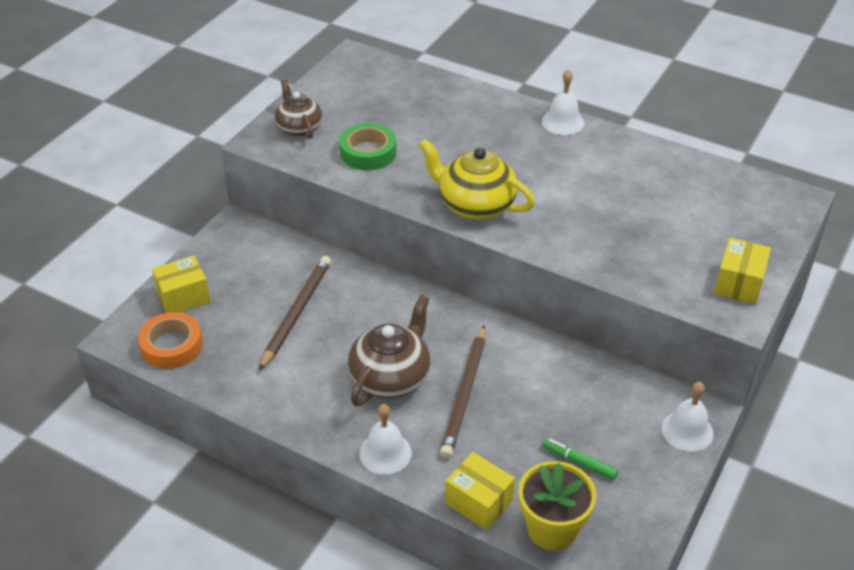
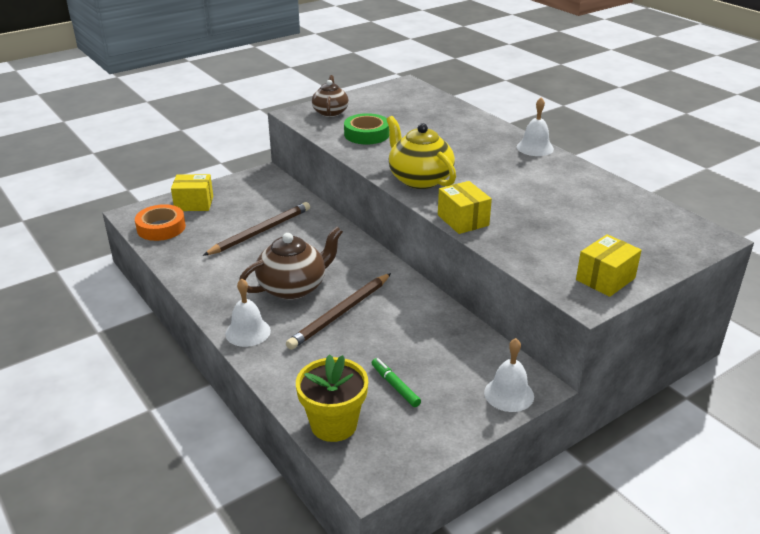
camera: 25 degrees right, 10 degrees down
(479, 502) = (290, 386): yellow box -> yellow box (463, 220)

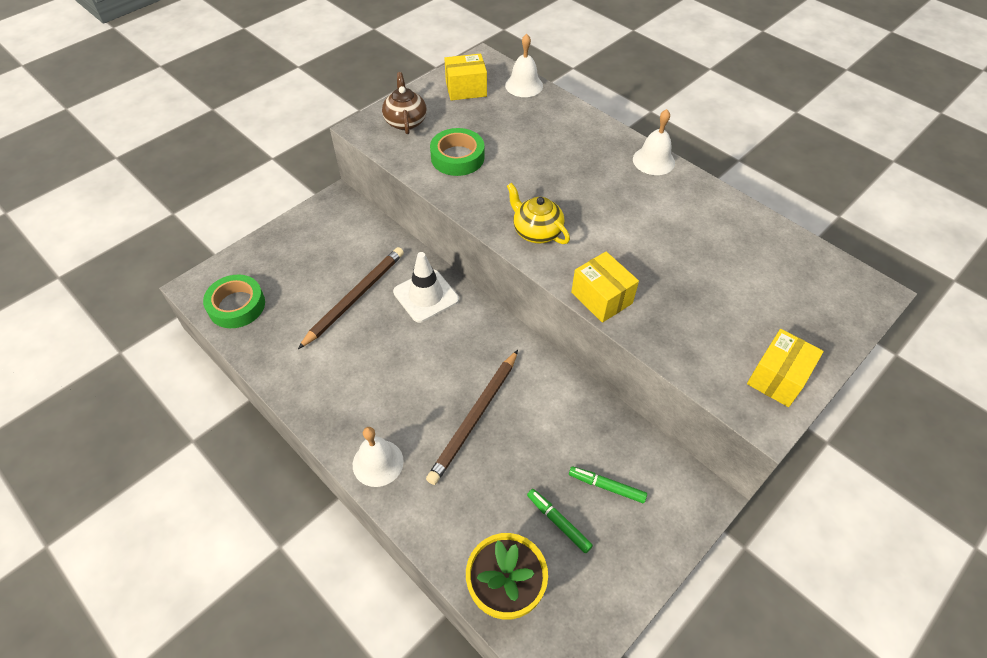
camera: 10 degrees left, 20 degrees up
(161, 228) = (236, 305): orange tape -> green tape
(194, 203) = (266, 260): yellow box -> yellow box (466, 89)
(293, 287) = (413, 383): brown teapot -> none
(321, 236) = (426, 296): none -> white traffic cone
(419, 179) = (536, 231): yellow teapot -> yellow teapot, size x0.66
(446, 368) = (607, 487): none -> green marker
(509, 394) = (680, 515): white bell -> white bell (524, 85)

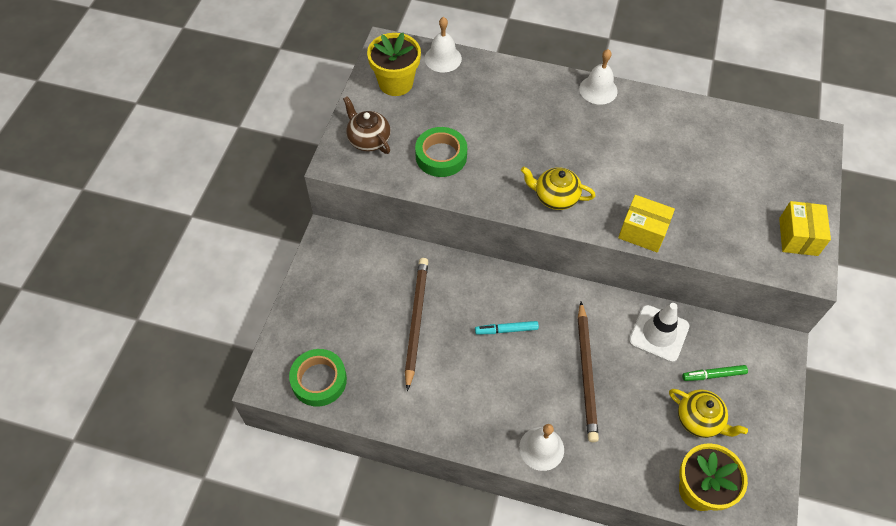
camera: 30 degrees left, 5 degrees up
(426, 296) = (473, 290): white traffic cone -> white traffic cone (658, 333)
(429, 343) = (506, 330): none -> turquoise marker
(466, 89) = (396, 83): yellow box -> yellow flower pot
(558, 522) = (699, 420): green marker -> yellow teapot

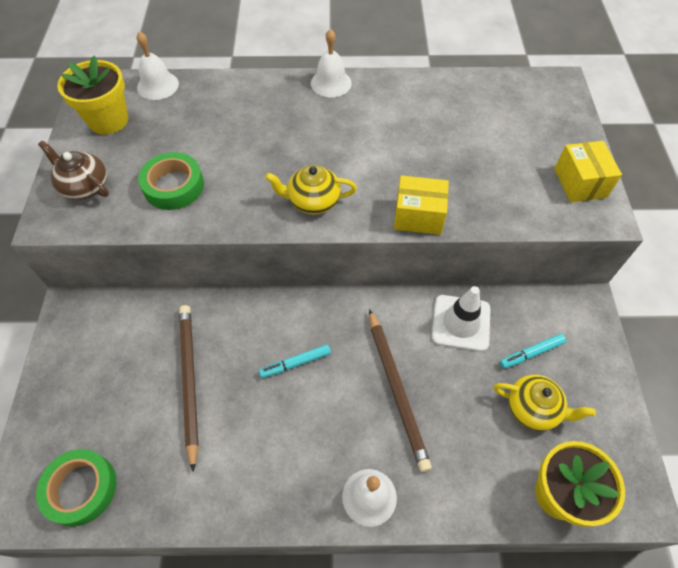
camera: 15 degrees left, 0 degrees up
(713, 375) = (531, 353): green marker -> turquoise marker

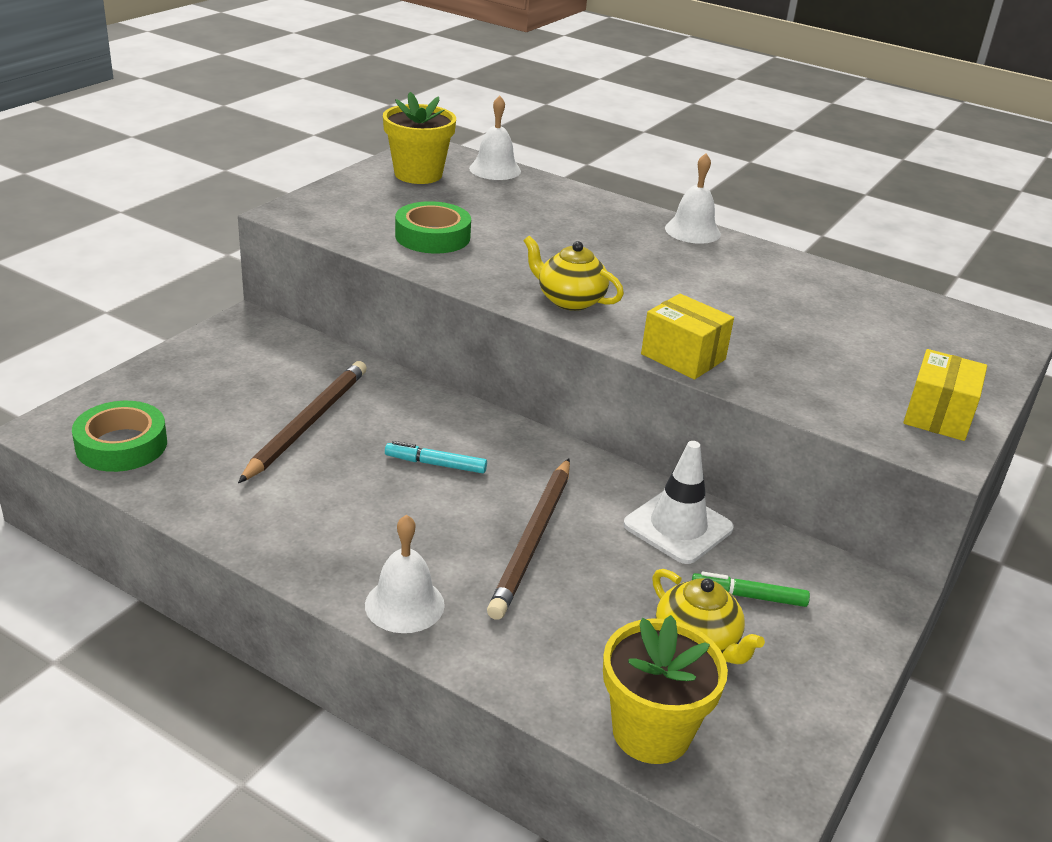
camera: 30 degrees right, 25 degrees down
(85, 186) = (346, 205): brown teapot -> none
(531, 353) = (749, 596): turquoise marker -> green marker

